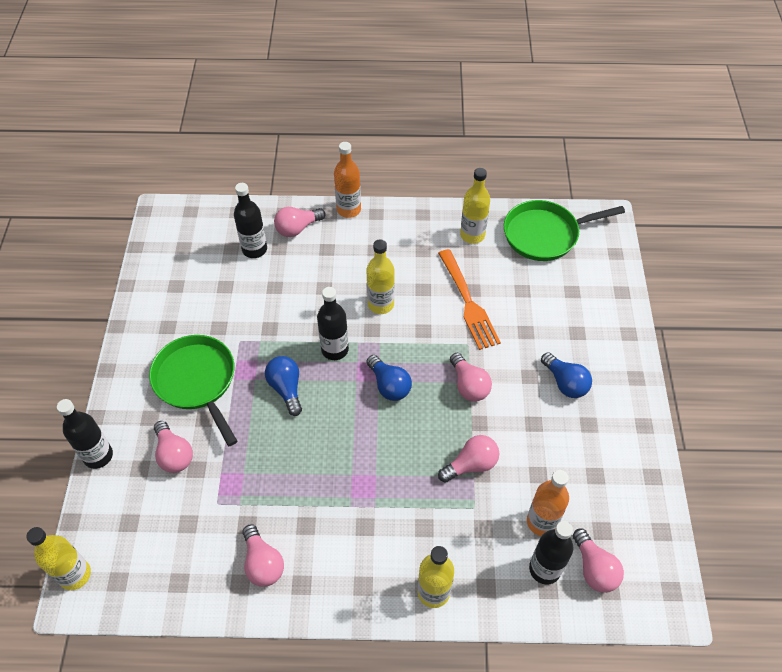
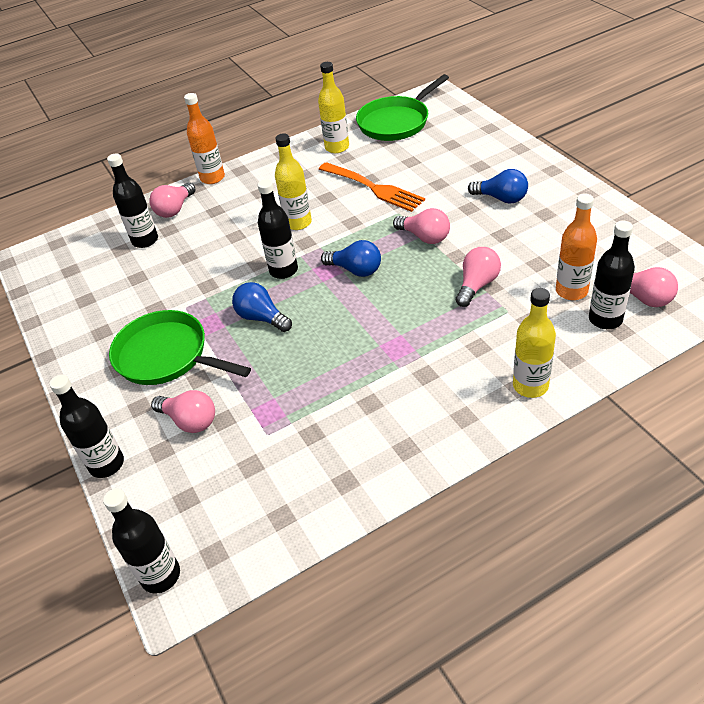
camera: 25 degrees left, 10 degrees down
(75, 575) = (160, 575): yellow bottle -> black bottle
(263, 563) = (354, 453): pink light bulb -> none

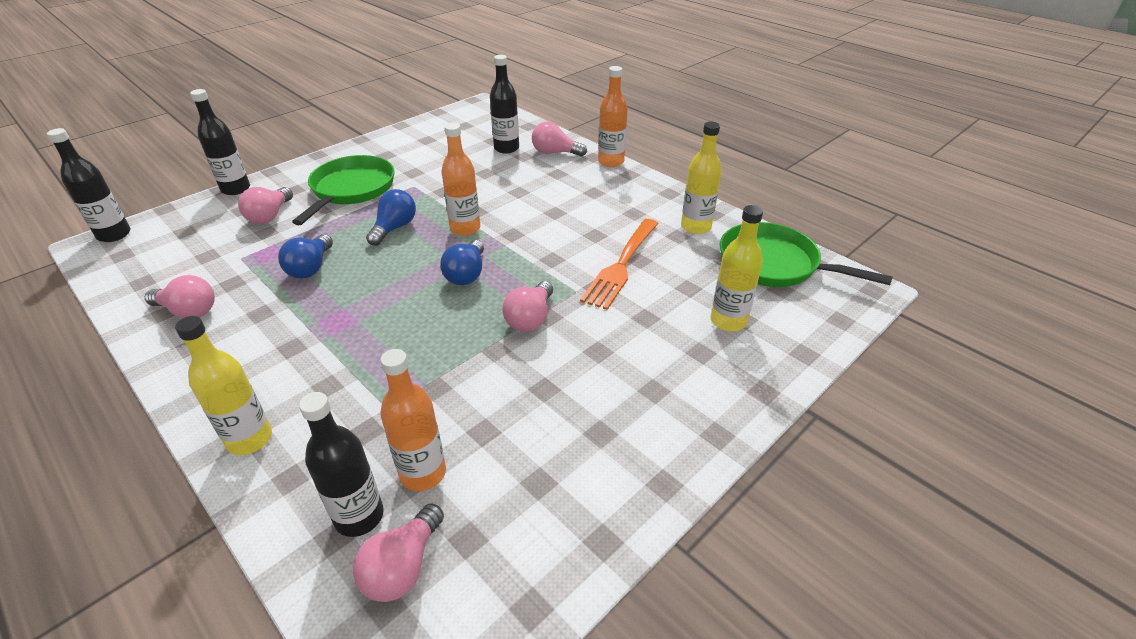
camera: 70 degrees right, 5 degrees down
(283, 270) = (465, 228): black bottle -> orange bottle
(298, 223) = (545, 224): yellow bottle -> yellow bottle (728, 321)
(477, 285) = (438, 374): pink light bulb -> pink light bulb (188, 311)
(501, 198) = (626, 381): blue light bulb -> blue light bulb (311, 268)

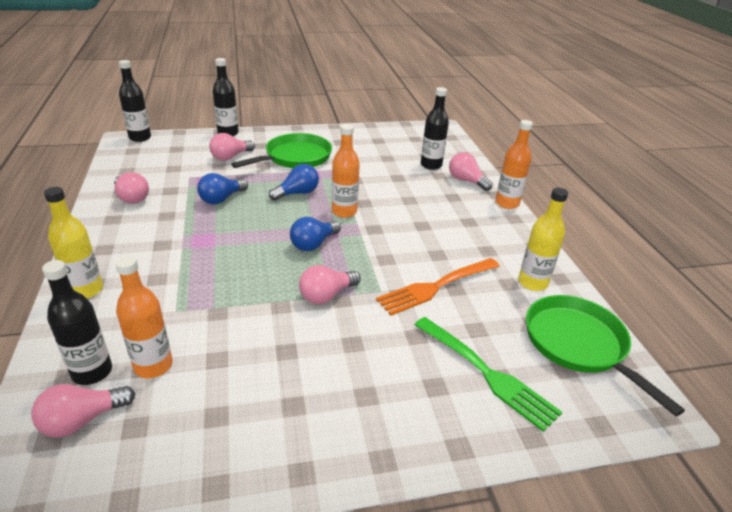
camera: 30 degrees right, 5 degrees down
(728, 321) = (485, 373): yellow bottle -> green fork

